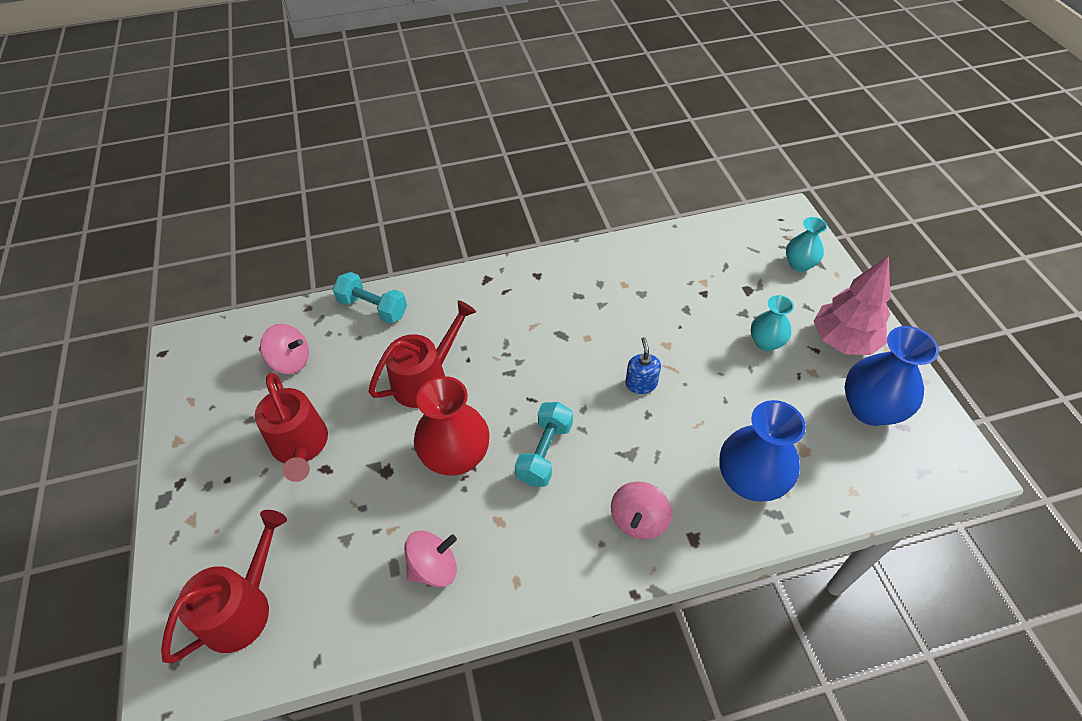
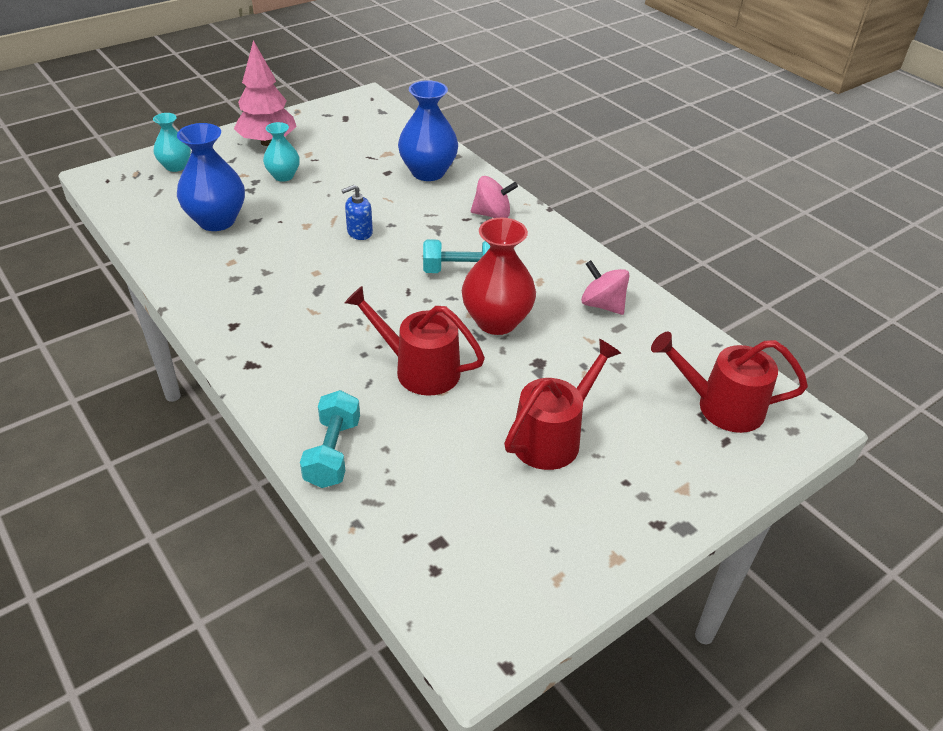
camera: 115 degrees left, 10 degrees down
(291, 361) = (450, 499): pink spinning top -> none
(870, 409) = (335, 130): blue vase -> blue vase (216, 221)

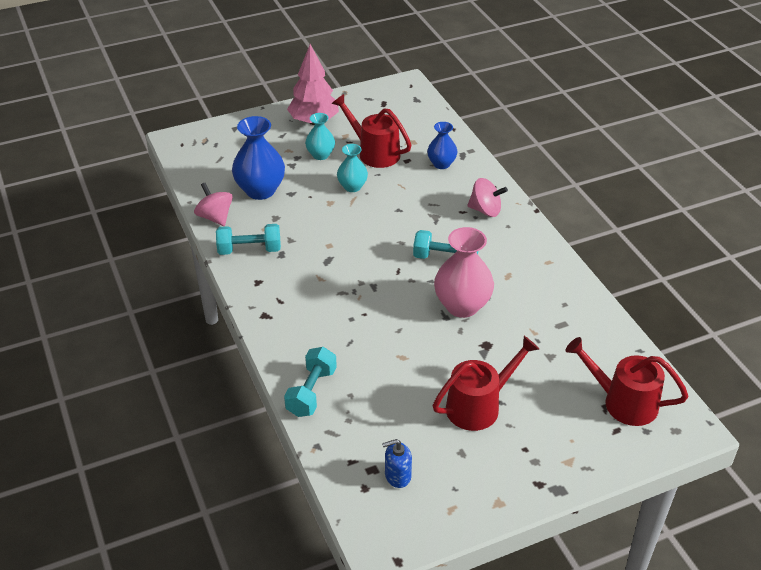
camera: 15 degrees right, 0 degrees up
(175, 166) = (236, 137): turquoise vase -> turquoise vase (352, 187)
(215, 289) = (249, 250): none -> turquoise dumbbell
(359, 232) = (371, 214): blue soap dispenser -> blue soap dispenser (397, 476)
(418, 369) = (390, 337): red watering can -> red watering can (374, 152)
(428, 172) = (441, 164): blue vase -> blue vase, size x0.59
(496, 321) = (462, 306): red vase -> pink vase
(602, 305) = (554, 303): pink spinning top -> pink spinning top (215, 217)

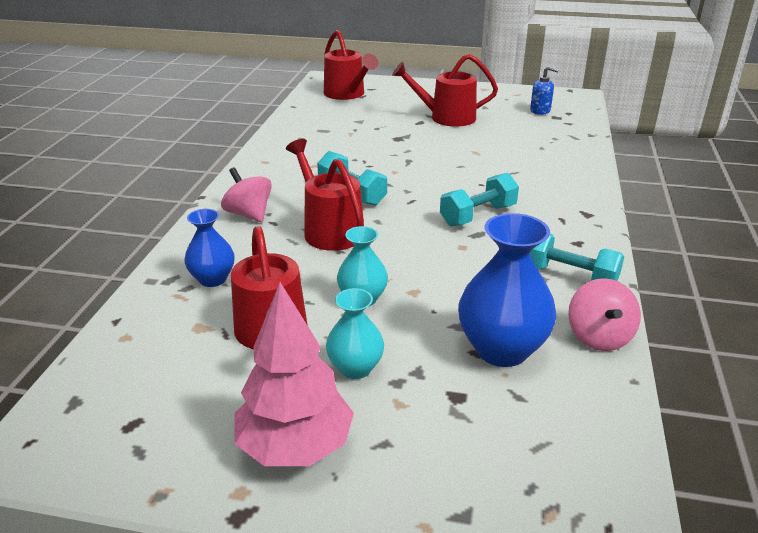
camera: 145 degrees left, 10 degrees down
(311, 392) = (575, 157): turquoise dumbbell -> turquoise dumbbell (478, 215)
(422, 221) = (329, 229): none -> red watering can
(462, 306) = (385, 161): pink vase -> none

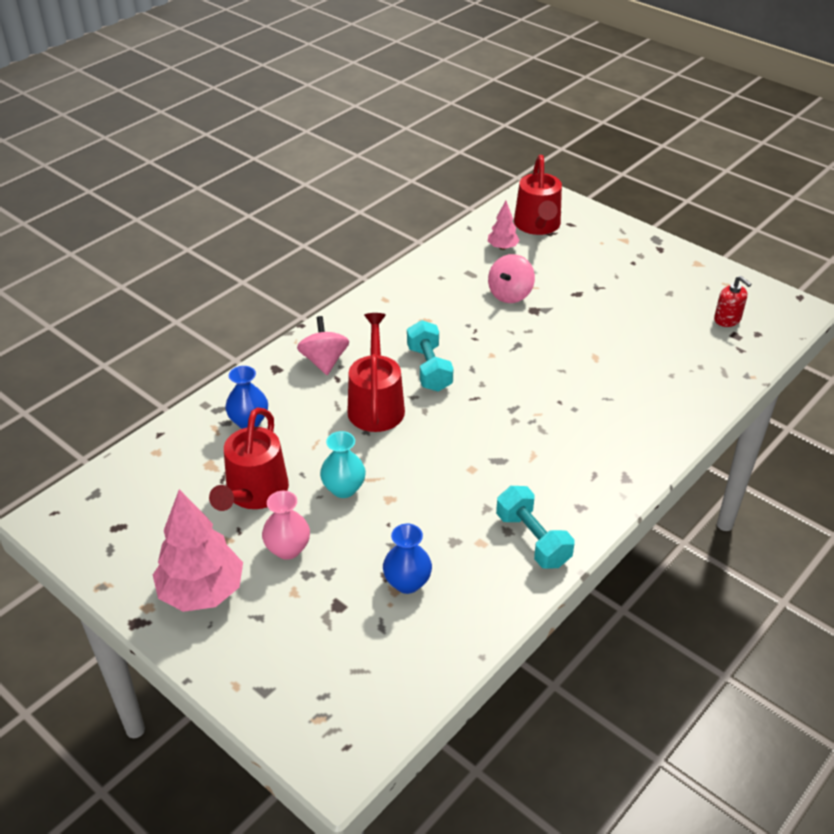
camera: 30 degrees right, 10 degrees up
(333, 111) = (502, 247): none -> pink tree
(355, 368) = (288, 549): turquoise vase -> pink vase
(446, 117) = (611, 296): red watering can -> none
(478, 215) = (519, 439): turquoise dumbbell -> none
(501, 349) = (407, 582): blue vase -> blue vase, size x0.59
(540, 110) = (727, 319): blue soap dispenser -> red soap dispenser
(599, 337) = (495, 607): pink spinning top -> pink spinning top (510, 294)

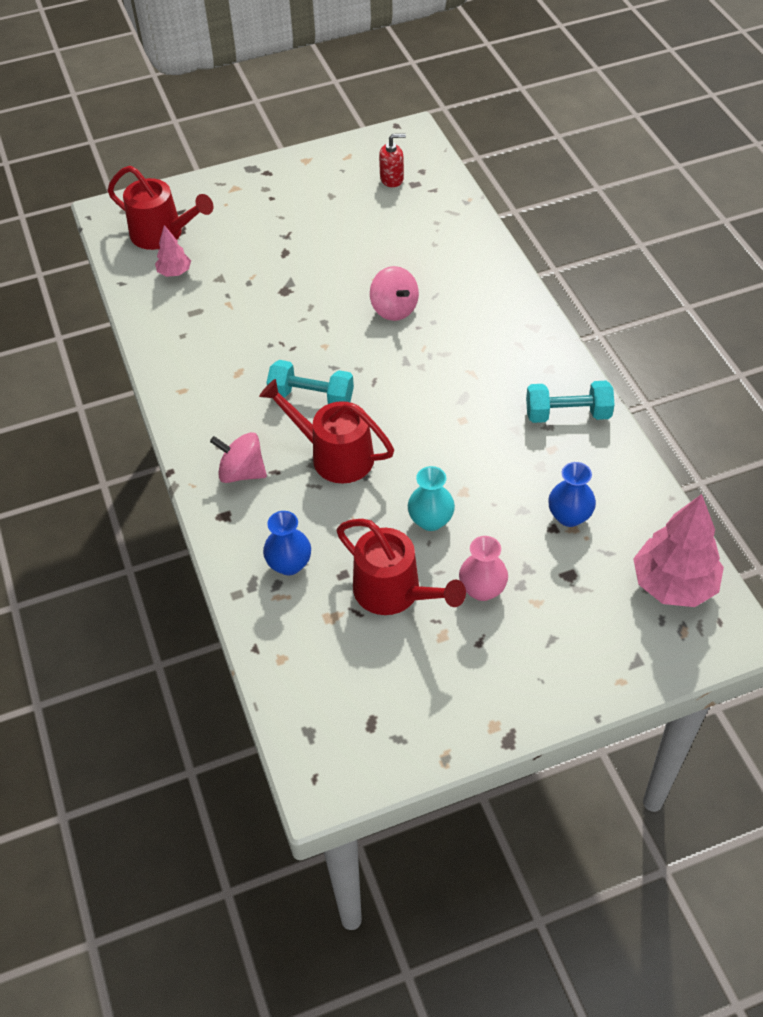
camera: 60 degrees left, 10 degrees up
(202, 591) = (498, 674): pink tree -> pink tree (673, 584)
(510, 294) = (249, 297): pink spinning top -> pink spinning top (394, 309)

